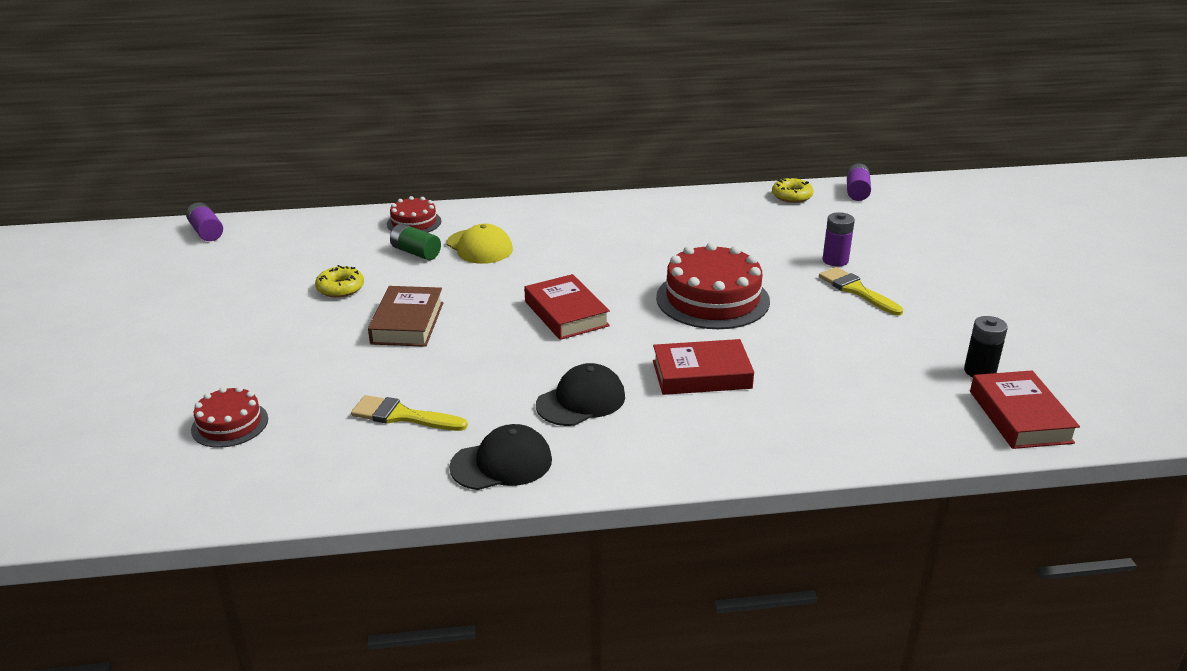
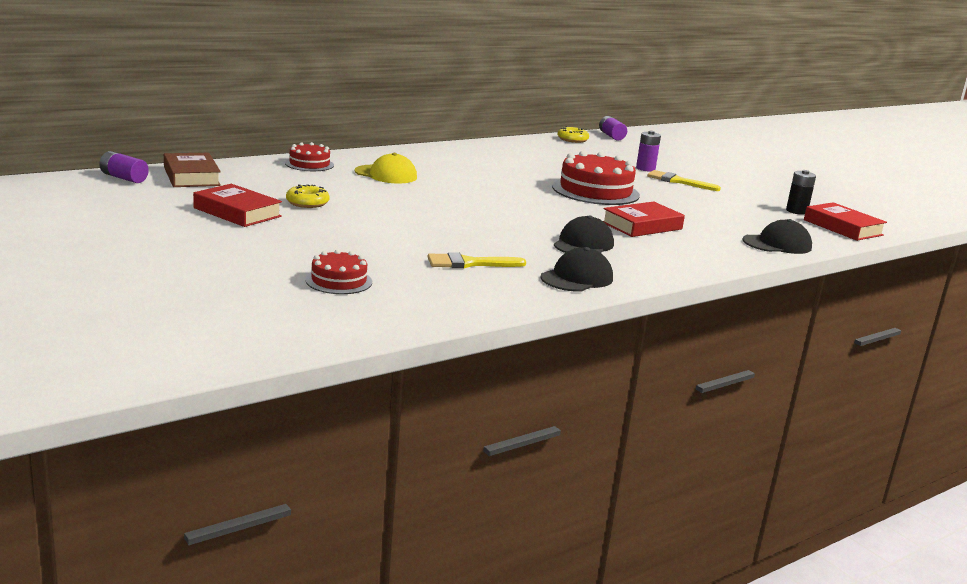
camera: 30 degrees left, 10 degrees down
(407, 323) = (395, 217): brown book -> brown book (191, 176)
(416, 252) = (338, 180): green battery -> none
(566, 313) = (507, 204): red book -> red book (237, 212)
(866, 438) = (777, 244): none -> black cap

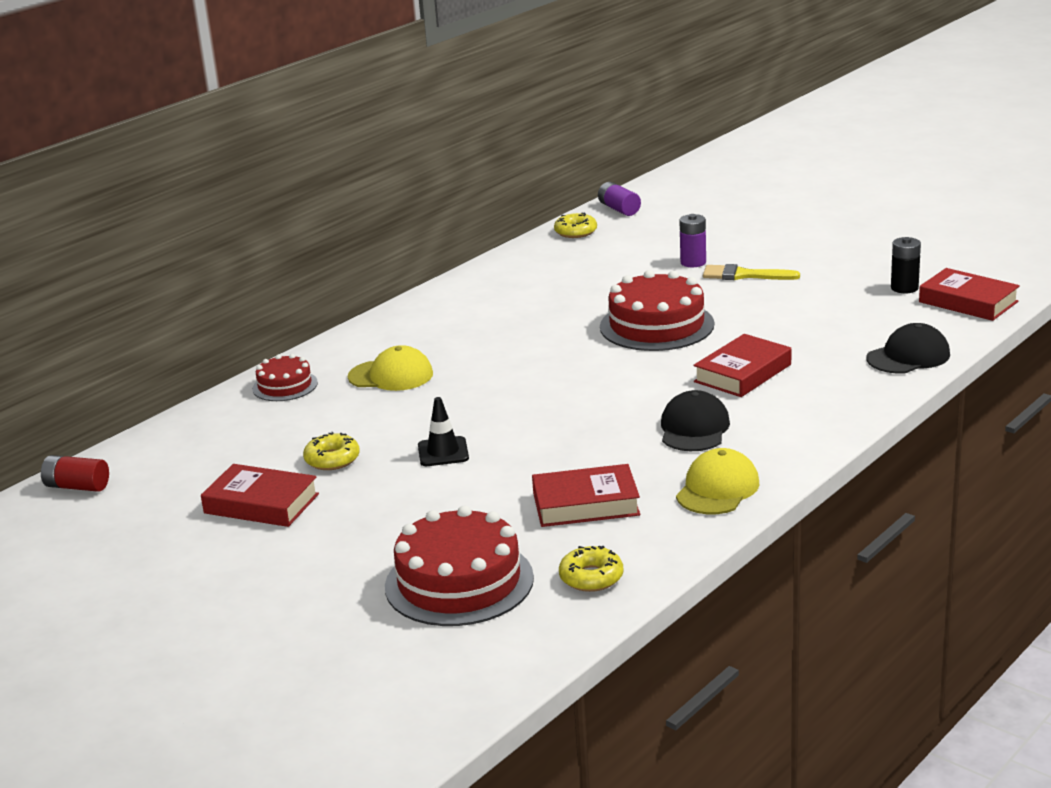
camera: 10 degrees left, 5 degrees up
(124, 178) = (77, 486): purple battery -> red battery
(191, 176) = (157, 456): brown book -> none
(339, 281) = (459, 582): red cake -> red cake, size x1.83
(388, 216) = (443, 452): none -> black traffic cone
(440, 301) = (591, 577): none -> yellow donut
(469, 263) = (586, 504): yellow brush -> red book
(577, 278) = (717, 489): black cap -> yellow cap

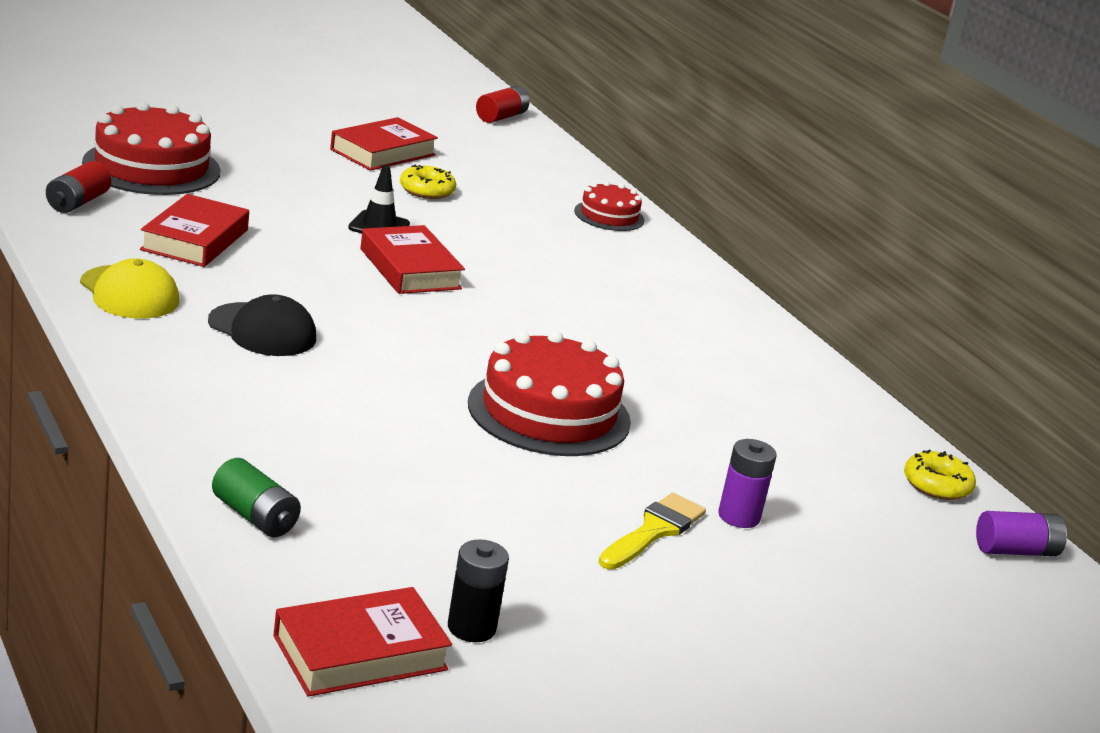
camera: 105 degrees right, 0 degrees up
(391, 375) = (577, 256): yellow cap -> none
(591, 577) = (77, 202): yellow donut -> red battery
(742, 373) = (353, 404): red book -> red book (410, 269)
(908, 356) = (255, 516): black cap -> green battery

